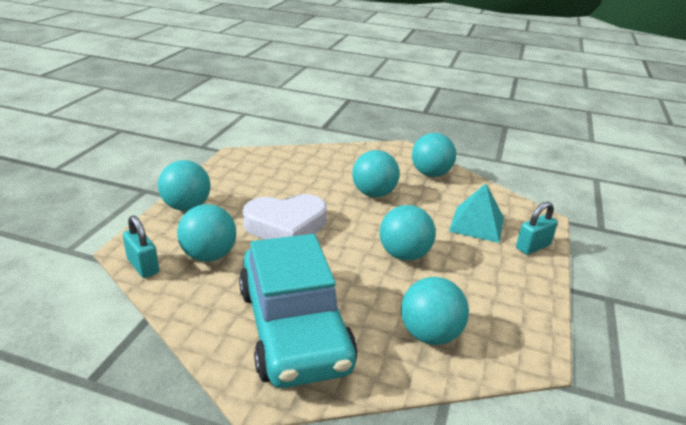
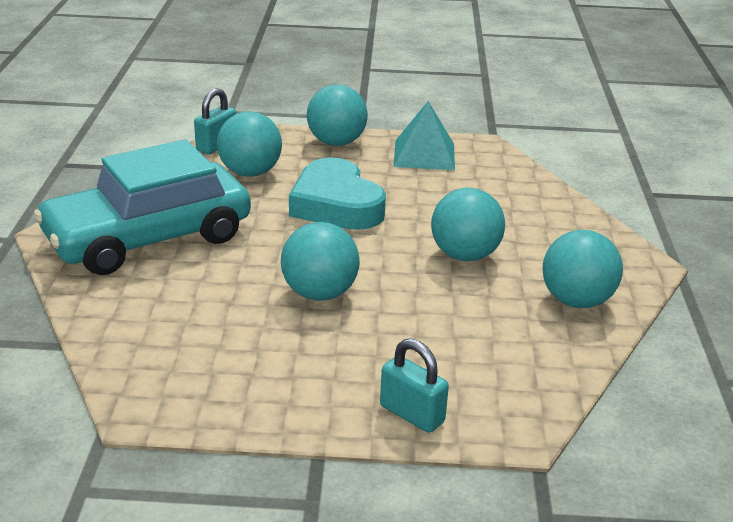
camera: 75 degrees right, 0 degrees up
(286, 226) = (336, 204): white heart -> turquoise heart
(430, 334) = (162, 324): turquoise ball -> none
(477, 224) = (444, 354): turquoise pyramid -> turquoise pyramid (424, 155)

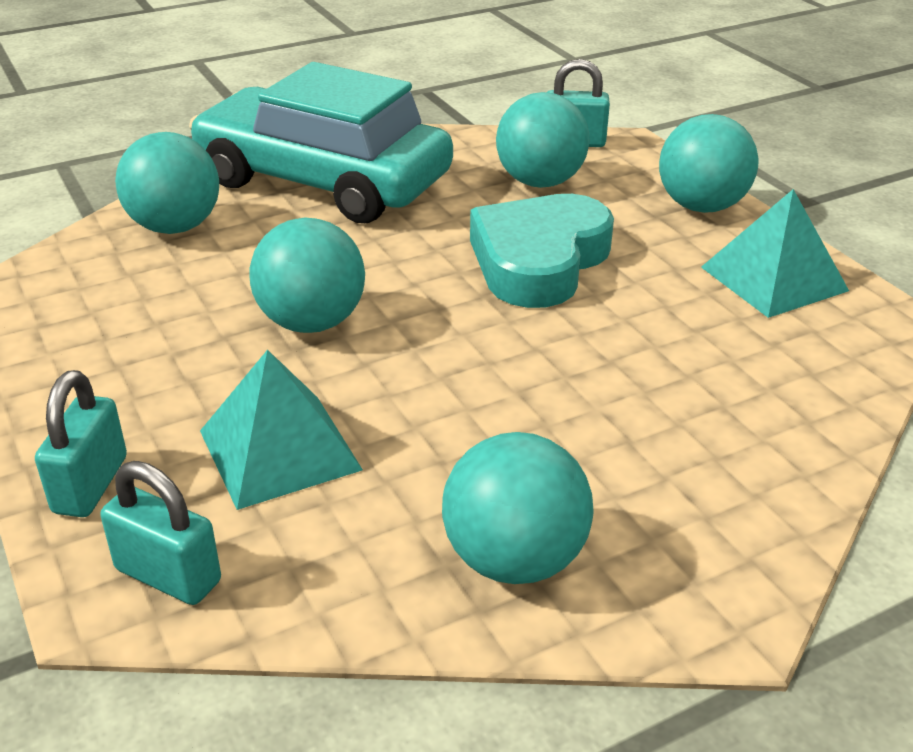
camera: 60 degrees right, 5 degrees up
(436, 340) = (279, 450): none -> turquoise pyramid
(465, 255) = (529, 404): turquoise ball -> turquoise ball (175, 227)
(514, 405) = (168, 575): none -> turquoise padlock

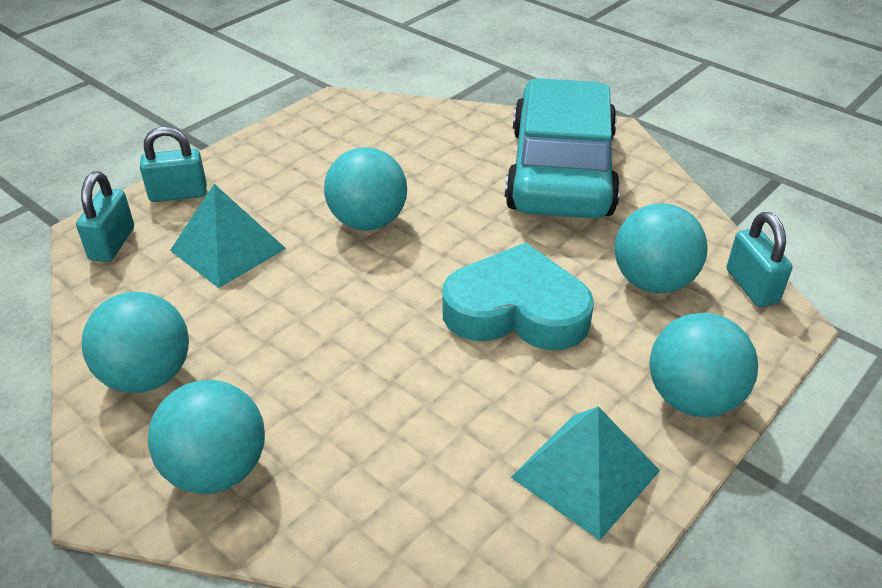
camera: 70 degrees right, 5 degrees up
(175, 227) = (451, 133): turquoise ball -> turquoise ball (217, 470)

